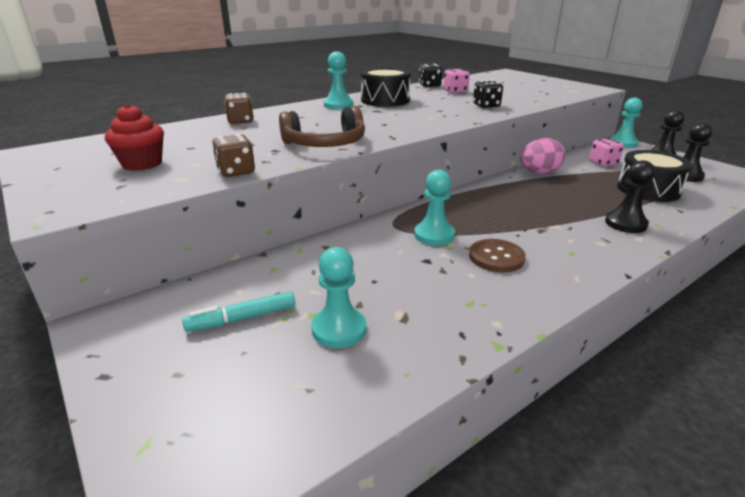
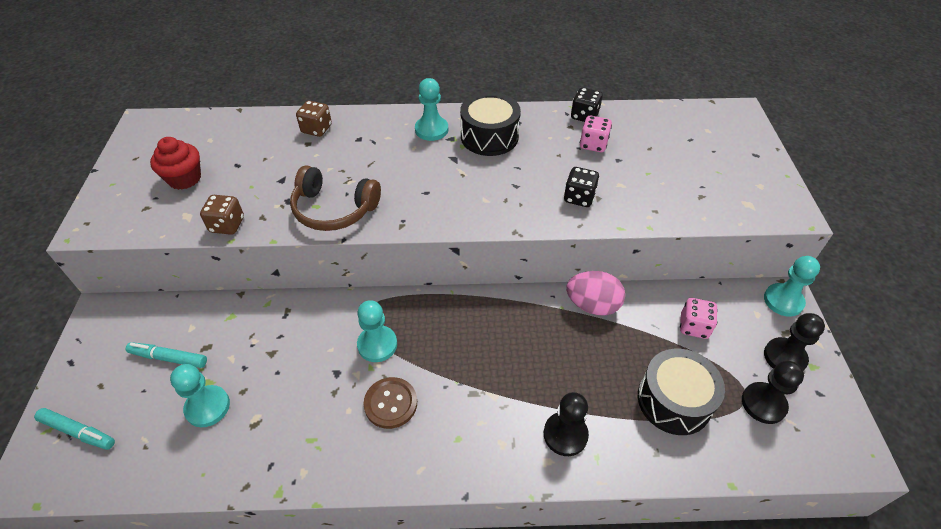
camera: 35 degrees right, 20 degrees up
(197, 423) = (78, 431): none -> turquoise marker

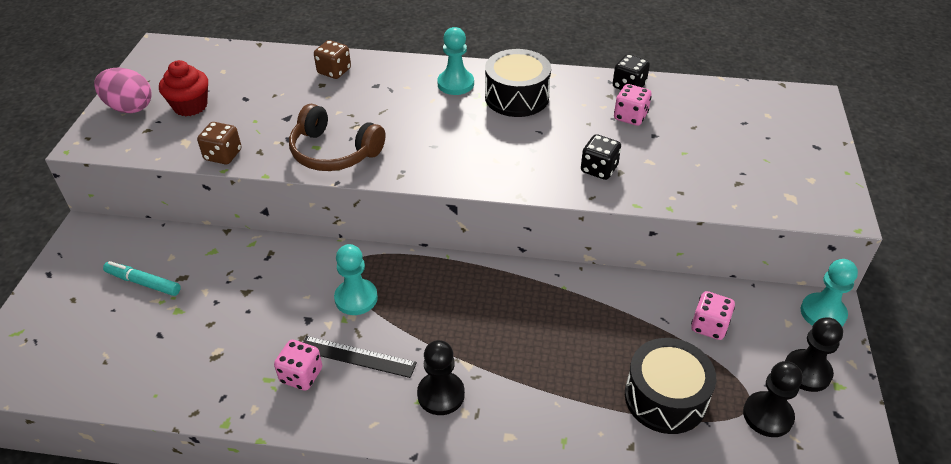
camera: 10 degrees right, 5 degrees down
(78, 431) = (44, 338): turquoise marker -> none
(207, 407) = (172, 334): turquoise pawn -> none
(342, 430) = (301, 375): none -> pink dice
(390, 403) = (357, 357): brown button -> black ruler
(565, 434) = (535, 413): black pawn -> black pawn (441, 394)
(592, 305) = (599, 289): pink egg -> pink egg (129, 107)

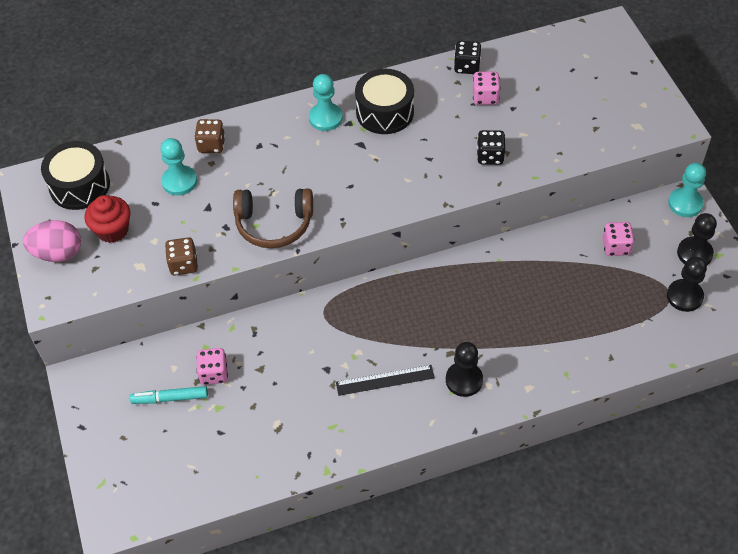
camera: 25 degrees left, 10 degrees up
(301, 375) = (354, 412): pink dice -> pink dice (214, 373)
(356, 298) = (351, 336): turquoise pawn -> turquoise pawn (179, 181)
(665, 398) = (614, 313): black drum -> black drum (79, 186)

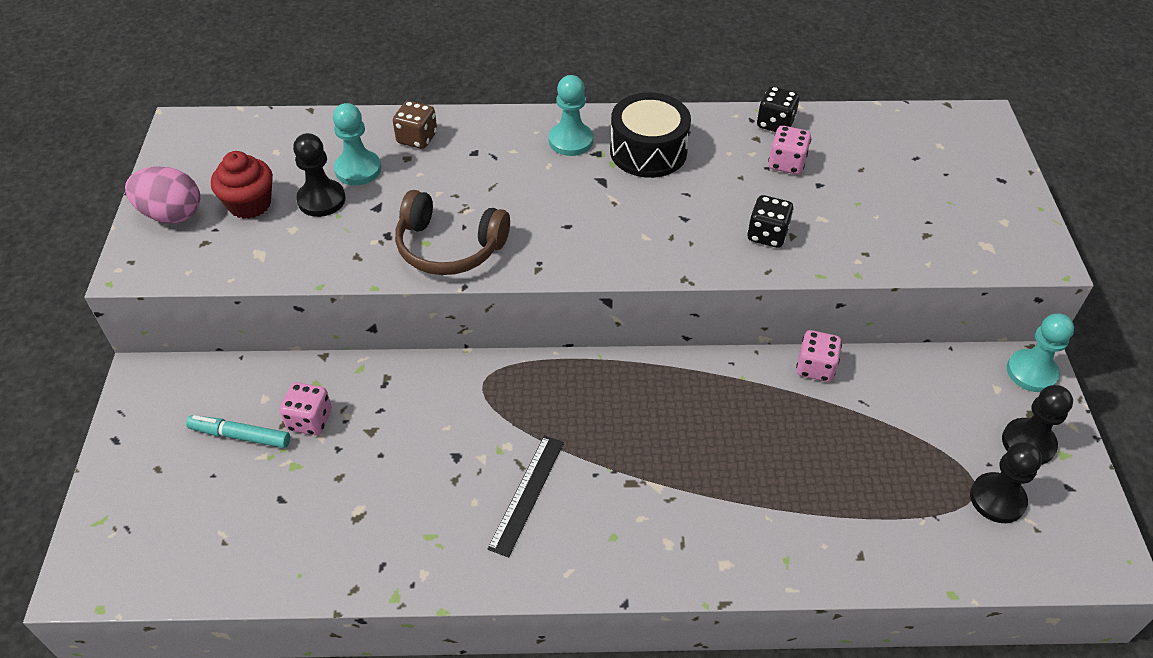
camera: 15 degrees right, 5 degrees down
(79, 186) = (239, 146): black drum -> none
(183, 264) = (313, 266): brown dice -> none
(385, 380) = (527, 494): black ruler -> black ruler turned 75 degrees counterclockwise
(464, 380) = (636, 526): black pawn -> black pawn (321, 200)
(615, 247) = (913, 403): pink dice -> pink dice (815, 367)

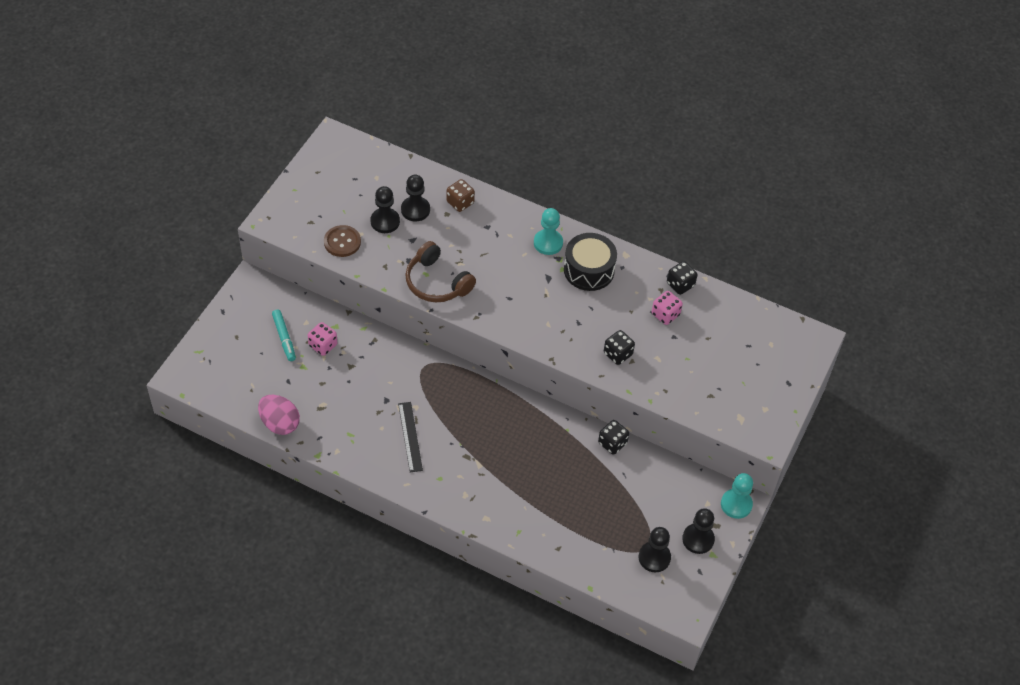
camera: 25 degrees right, 5 degrees up
(171, 214) = (301, 196): pink egg -> pink egg (280, 423)
(240, 436) = (284, 338): turquoise marker -> turquoise marker turned 150 degrees counterclockwise
(250, 204) = (345, 207): red cupcake -> none
(270, 250) = (342, 242): none -> brown button
(358, 169) = (415, 210): turquoise pawn -> black pawn
(527, 494) = (410, 436): black ruler -> black ruler turned 60 degrees counterclockwise
(815, 367) = (612, 443): pink dice -> black dice

